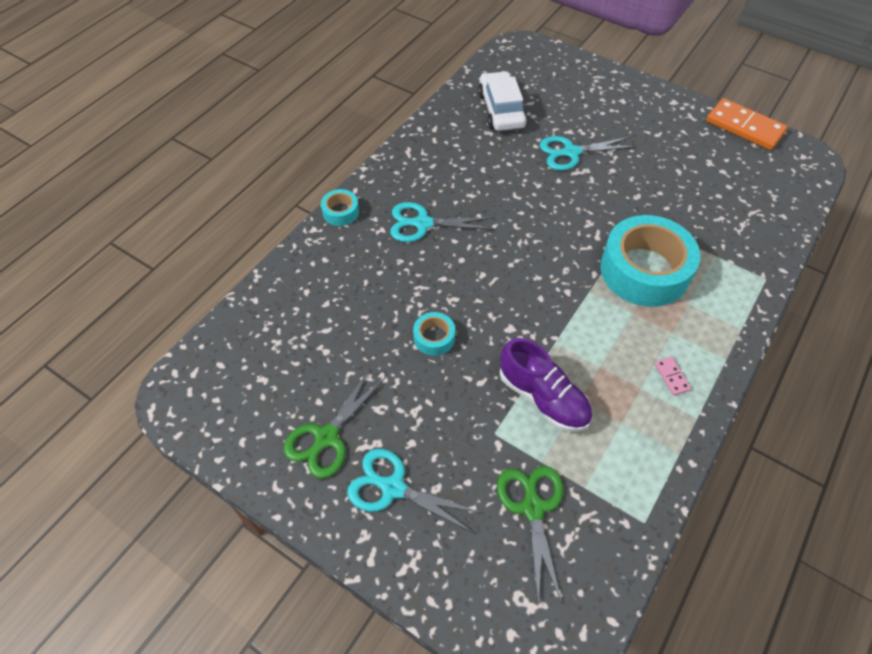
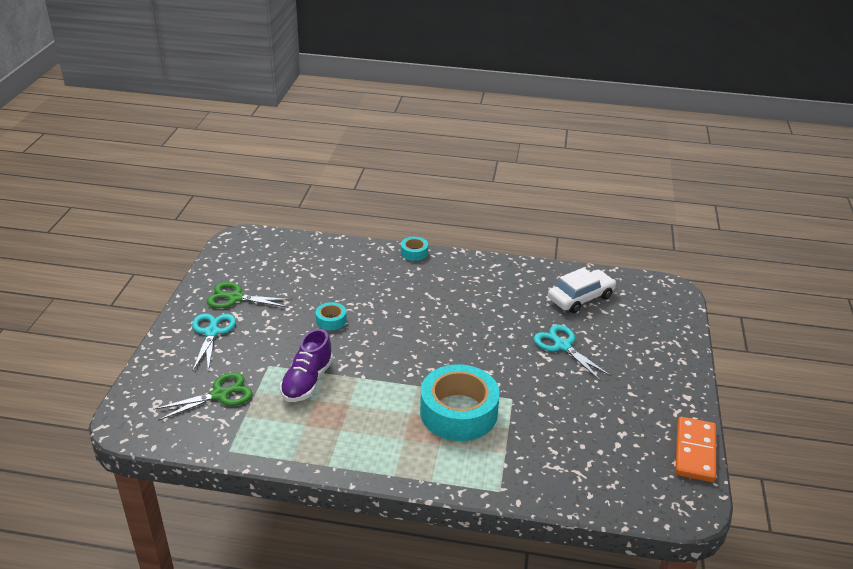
camera: 65 degrees right, 20 degrees down
(422, 223) = (428, 289): turquoise scissors -> none
(671, 377) = (359, 445): pink domino -> none

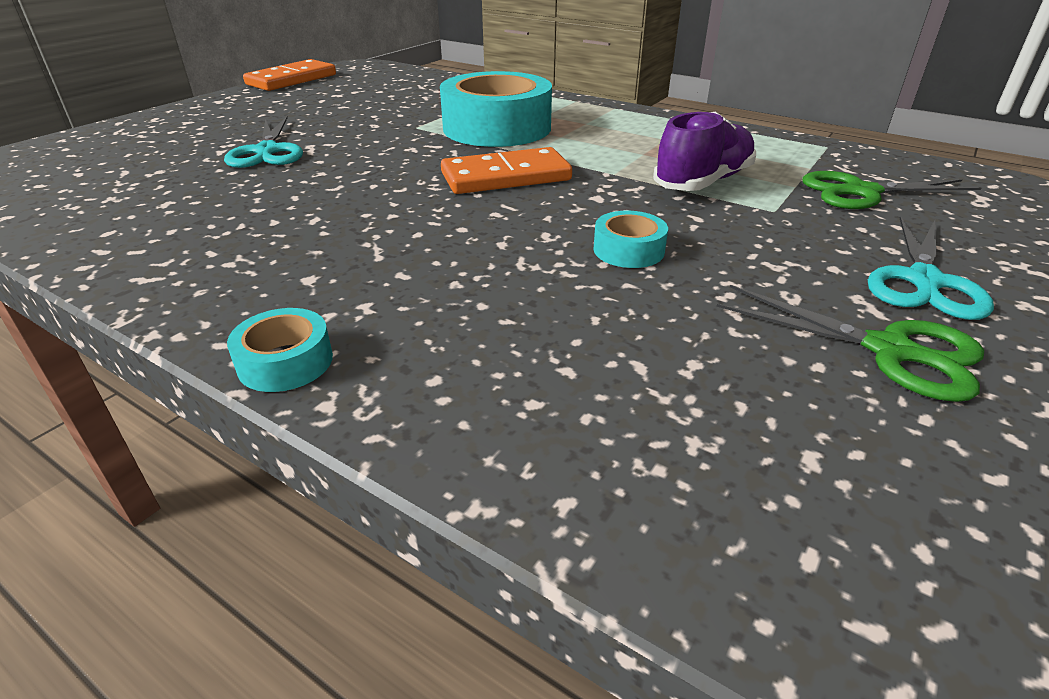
camera: 155 degrees left, 0 degrees up
(414, 357) = (506, 177): none -> orange domino
(580, 298) = (116, 192): white car -> none

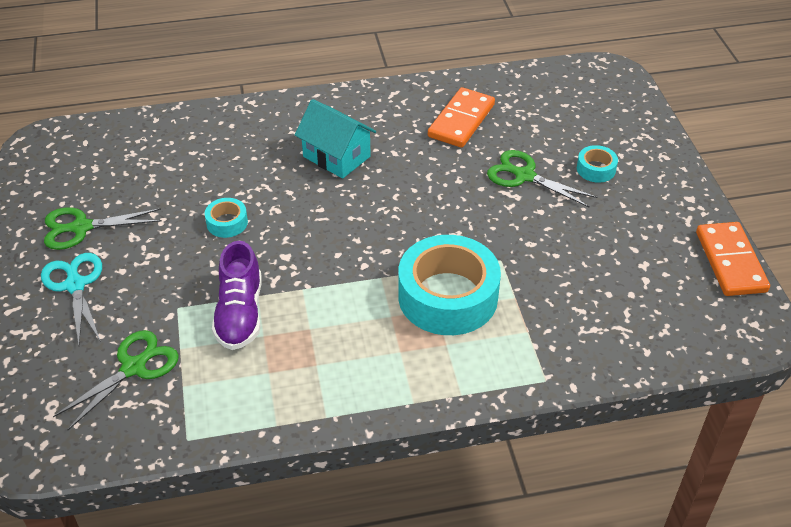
camera: 135 degrees right, 10 degrees up
(267, 151) = (524, 176): turquoise scissors -> green scissors
(285, 362) = (285, 103): turquoise tape -> turquoise tape (596, 169)
(379, 247) = (336, 156): none -> turquoise house
(506, 177) = (358, 242): orange domino -> orange domino (461, 120)

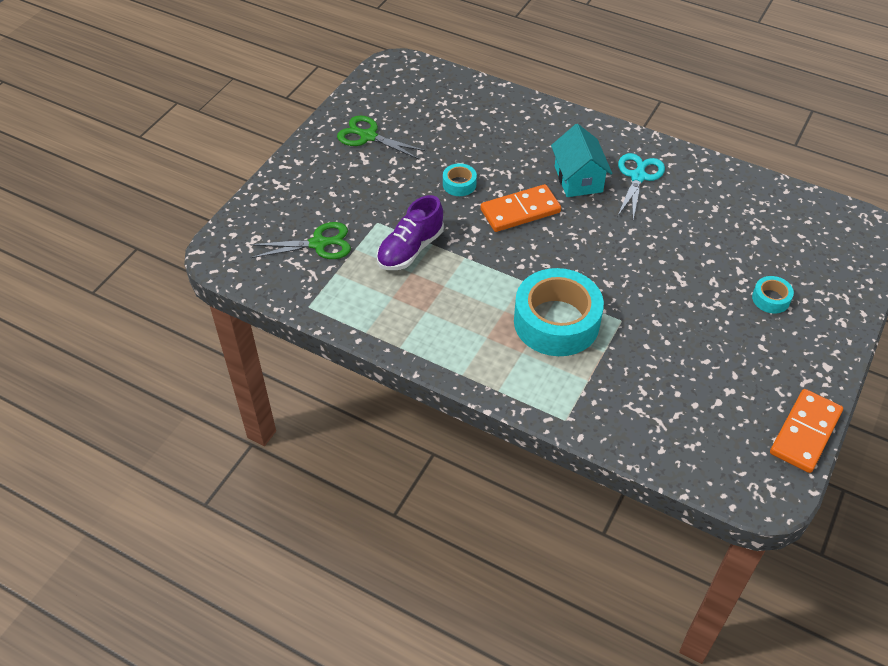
camera: 40 degrees right, 5 degrees up
(75, 285) = (332, 172): turquoise scissors -> turquoise scissors (638, 176)
(461, 120) = (700, 202): orange domino -> orange domino (520, 211)
(524, 176) = (705, 271): green scissors -> none

